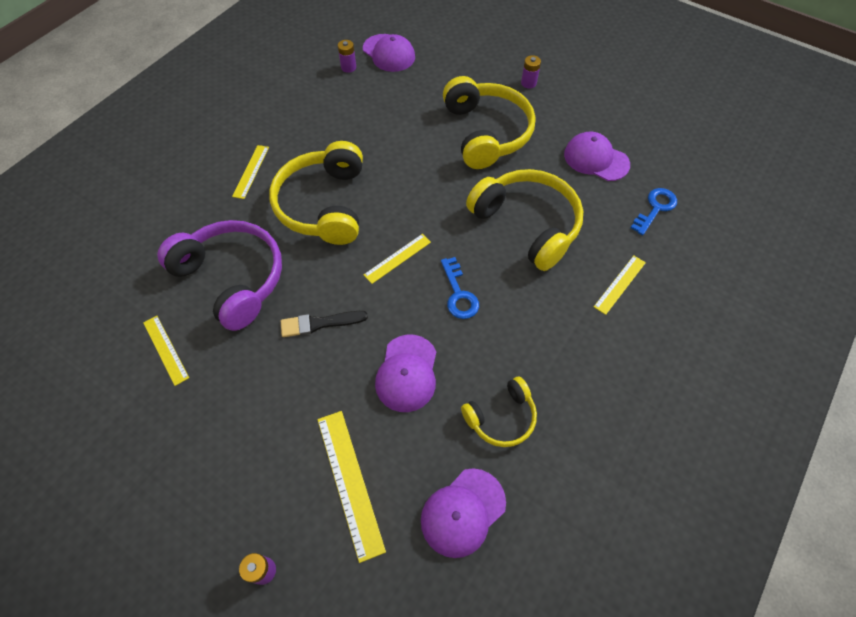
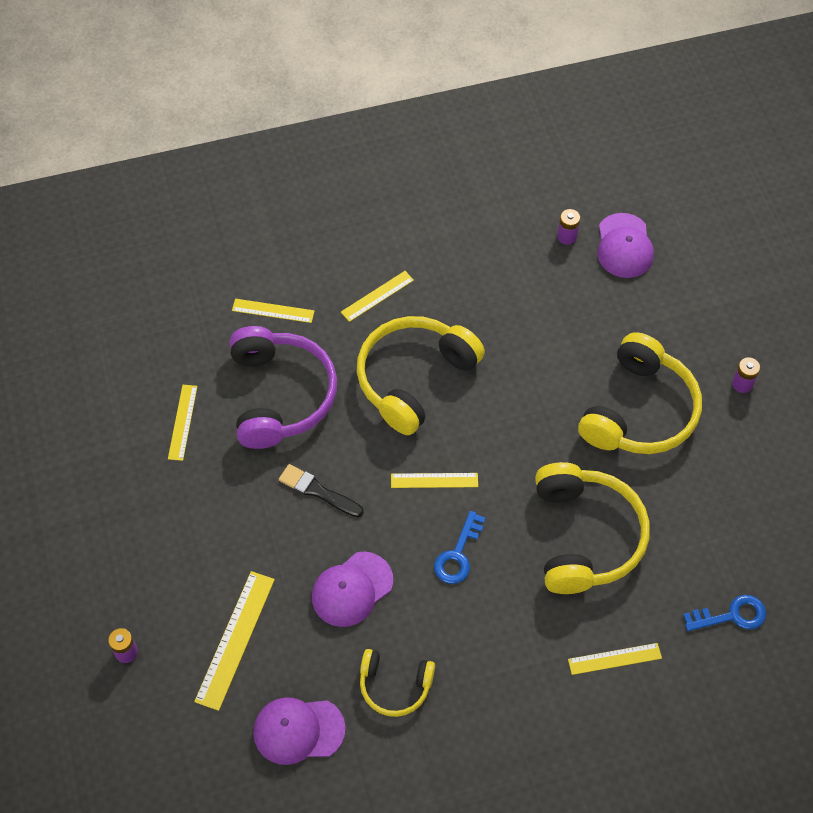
camera: 40 degrees right, 0 degrees up
(178, 226) = (273, 310): none -> yellow ruler
(596, 159) = (725, 520): purple cap -> none

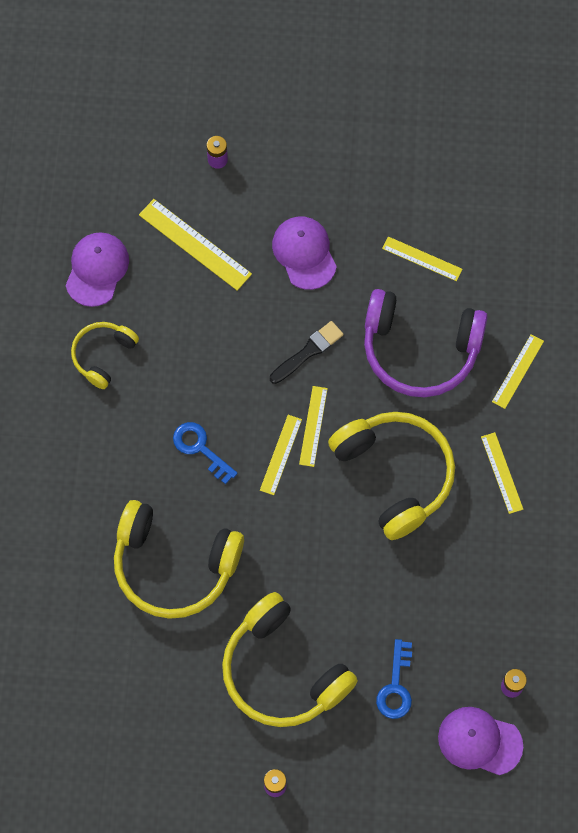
camera: 110 degrees right, 10 degrees up
(352, 589) = (203, 350): purple cap -> purple cap (304, 253)
(614, 659) = (52, 543): yellow ruler -> yellow ruler (313, 426)
(732, 615) = (48, 662): blue key -> blue key (396, 686)

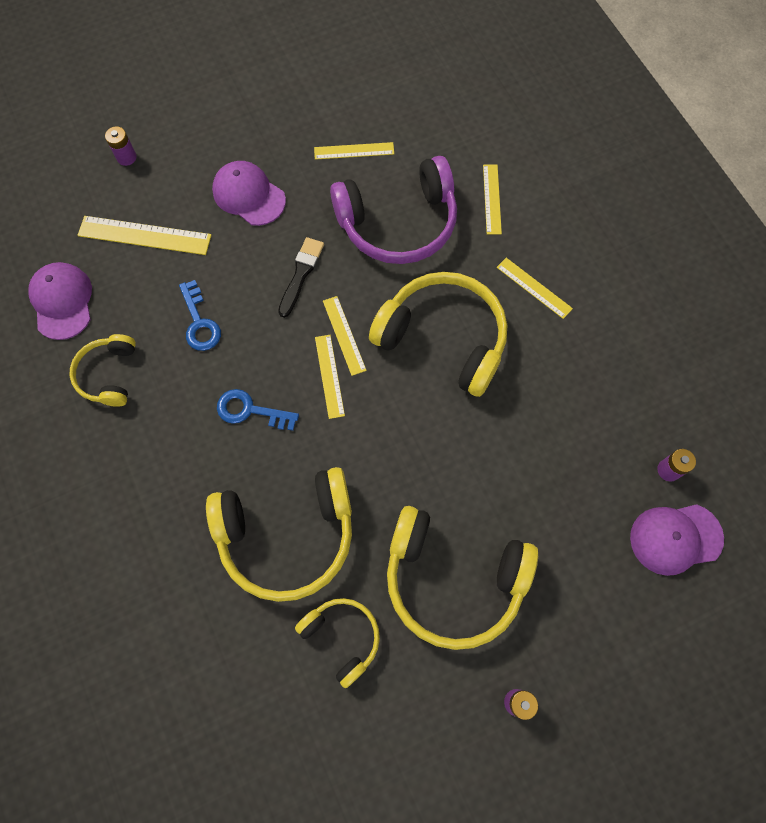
camera: 30 degrees left, 0 degrees up
(172, 665) = (342, 638): none -> yellow headphones
(396, 686) = (567, 531): blue key -> blue key (199, 322)

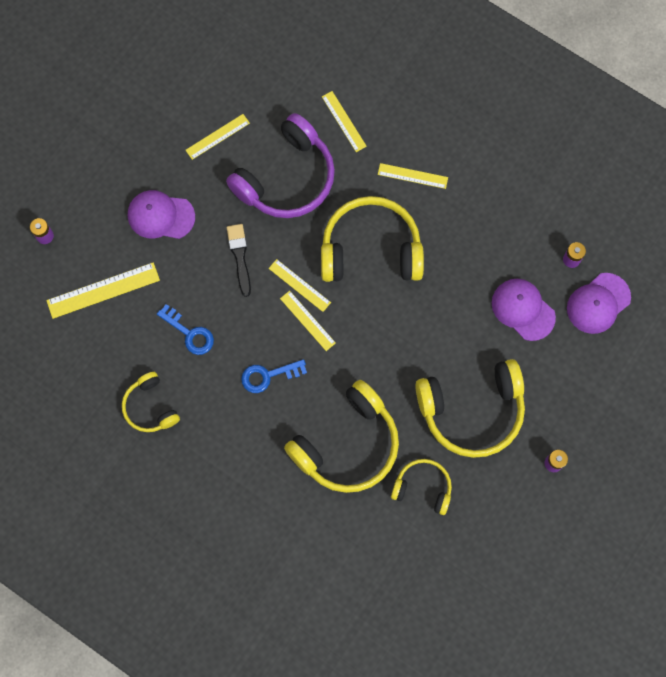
camera: 30 degrees left, 5 degrees up
(62, 301) = (77, 374): purple cap -> purple cap (523, 309)

